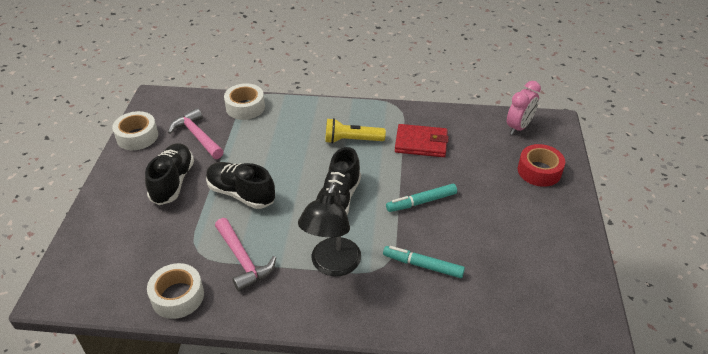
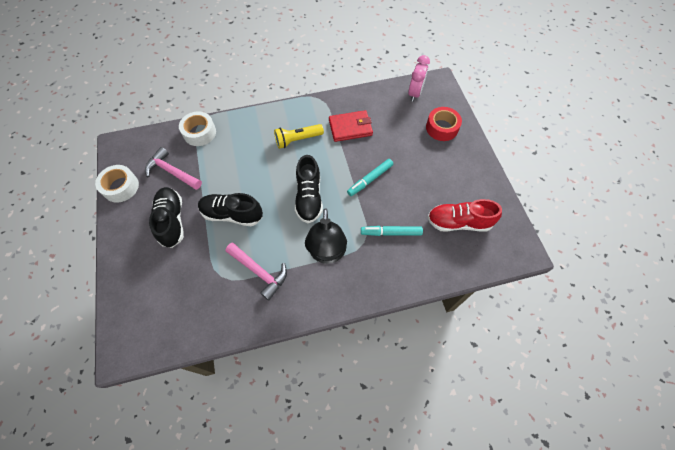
camera: 20 degrees left, 20 degrees up
(177, 296) = (223, 320): white tape -> none
(519, 279) = (458, 222): none -> red shoe

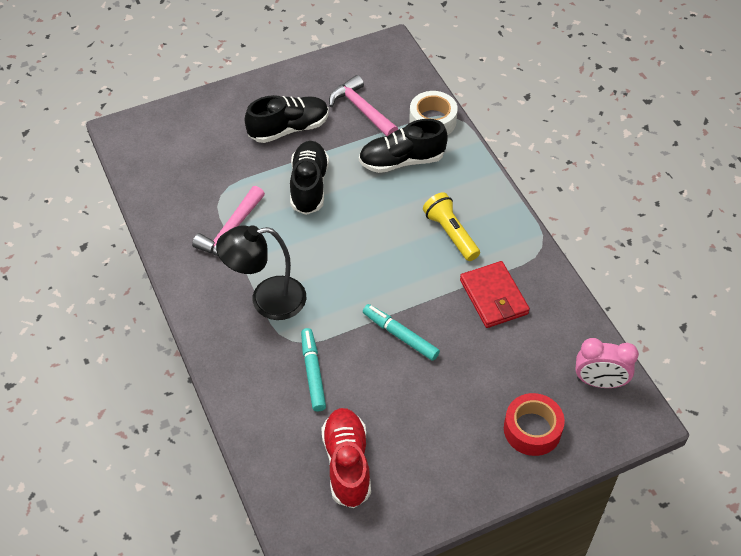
camera: 80 degrees right, 10 degrees down
(121, 187) = (327, 68): white tape -> none
(172, 172) = (361, 109): pink hammer -> pink hammer turned 60 degrees counterclockwise
(309, 197) = (352, 264): black shoe -> black shoe (402, 161)

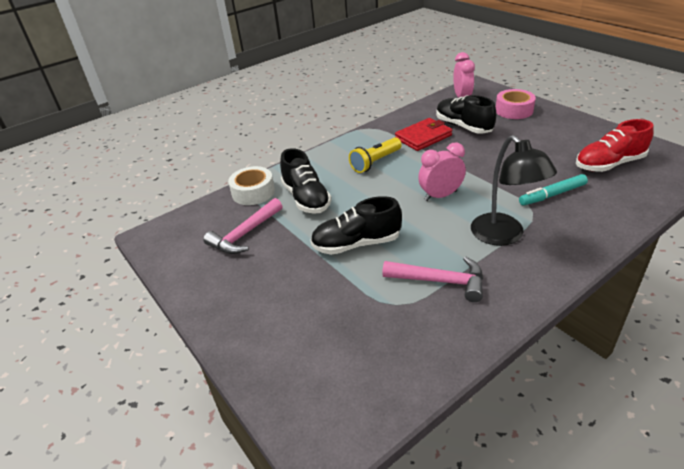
camera: 100 degrees left, 15 degrees down
(289, 129) = (282, 277): black shoe -> black shoe (463, 126)
(356, 272) = (440, 196): none -> pink clock
(400, 335) = (485, 165): turquoise marker -> none
(532, 429) = (514, 110): red tape -> pink tape

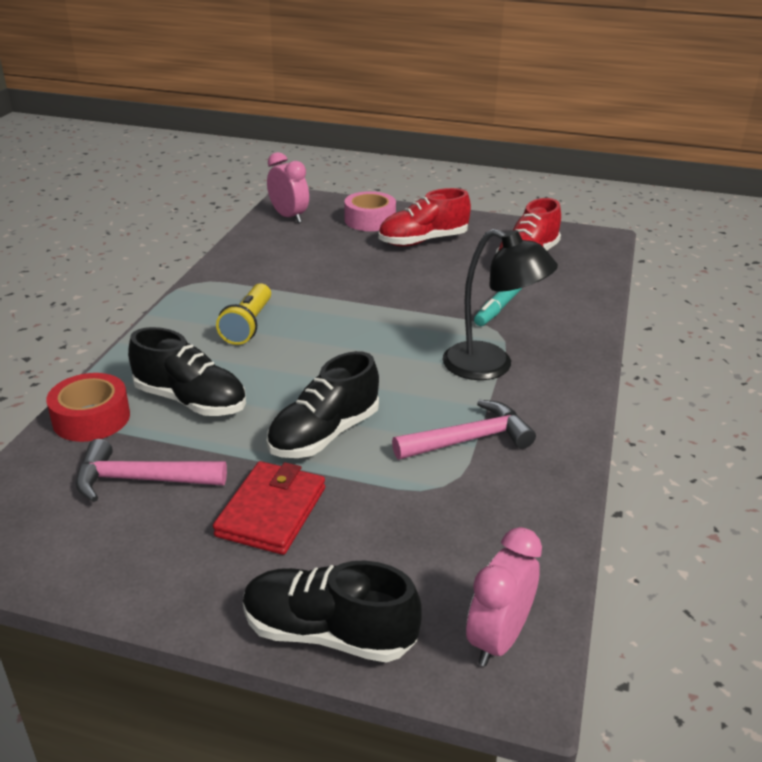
camera: 40 degrees left, 5 degrees down
(245, 234) = (140, 480): pink hammer -> pink hammer turned 90 degrees clockwise
(253, 192) = (91, 418): white tape -> red tape
(423, 137) = (284, 277): red wallet -> red wallet (271, 511)
(440, 196) = (376, 343): pink clock -> pink clock (498, 639)
(463, 126) = (325, 253): black shoe -> black shoe (328, 633)
(538, 133) = (423, 241): none -> red shoe

